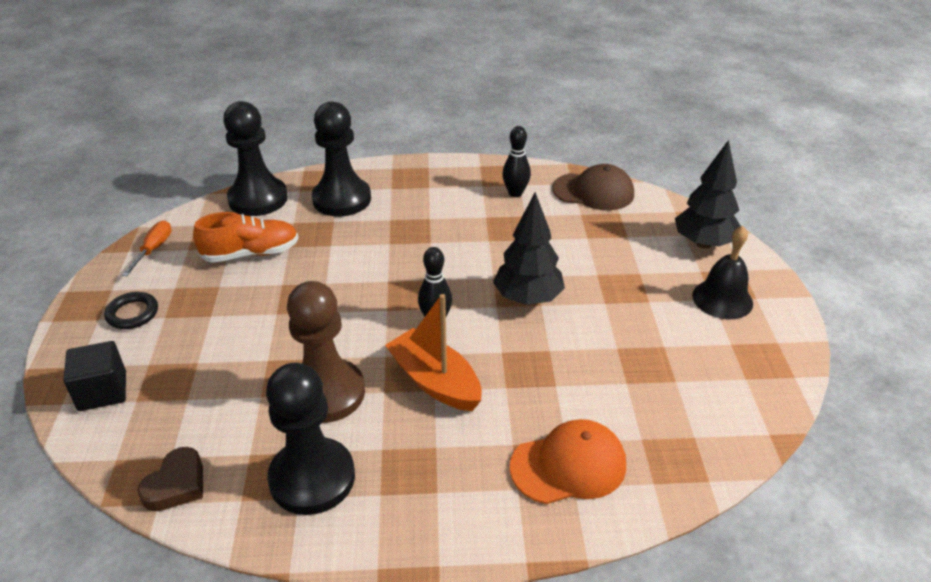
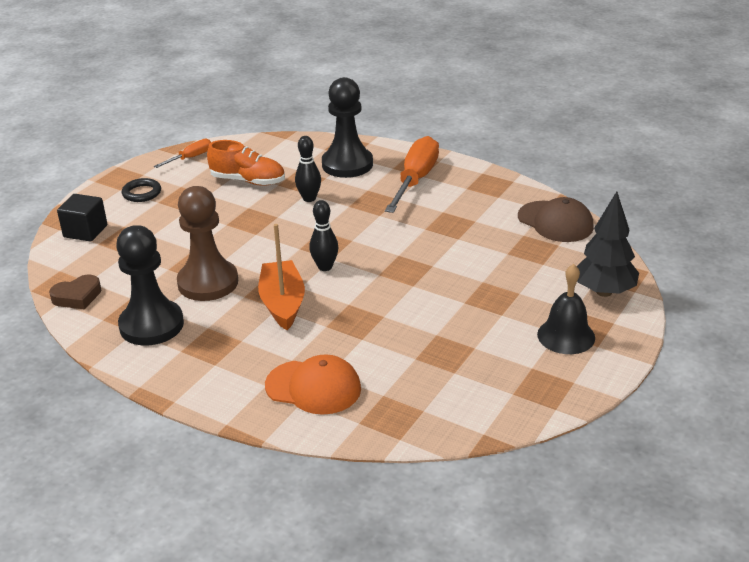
camera: 35 degrees right, 5 degrees down
(258, 199) = (289, 146): black pawn -> none
(427, 193) = (415, 180): none -> orange screwdriver
(515, 193) = (487, 202): black bowling pin -> black bowling pin (309, 198)
(528, 299) = (407, 278): black tree -> none

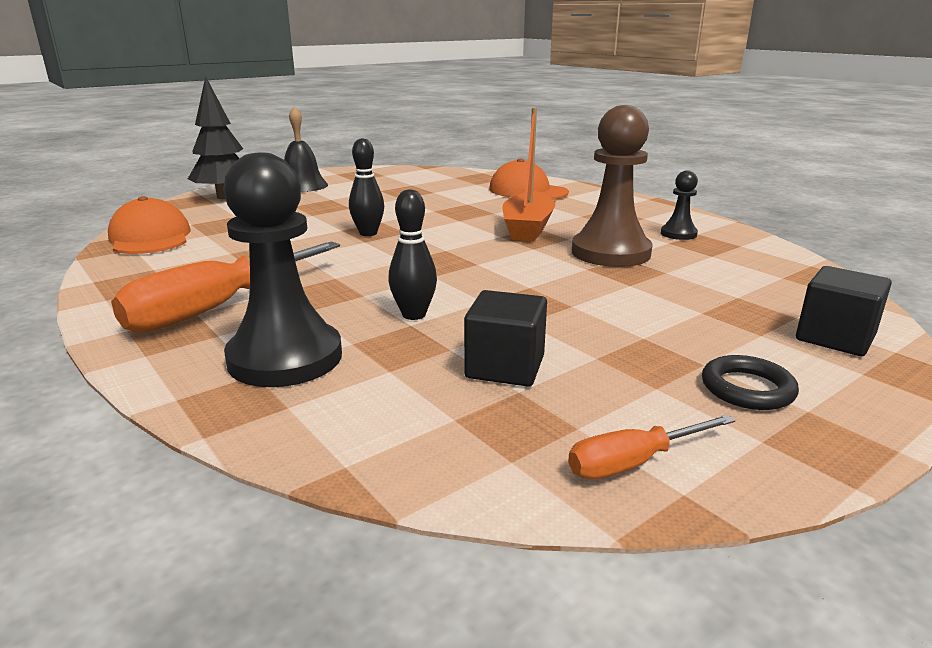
camera: 160 degrees left, 10 degrees down
(77, 296) = (788, 265): brown heart -> none
(151, 325) = (678, 234): black pawn -> black pawn, size x0.48
(248, 181) = (505, 367): orange shoe -> black cube
(325, 267) = (459, 244): black bowling pin -> black bowling pin (368, 233)
(555, 222) = (150, 237): brown cap -> orange cap

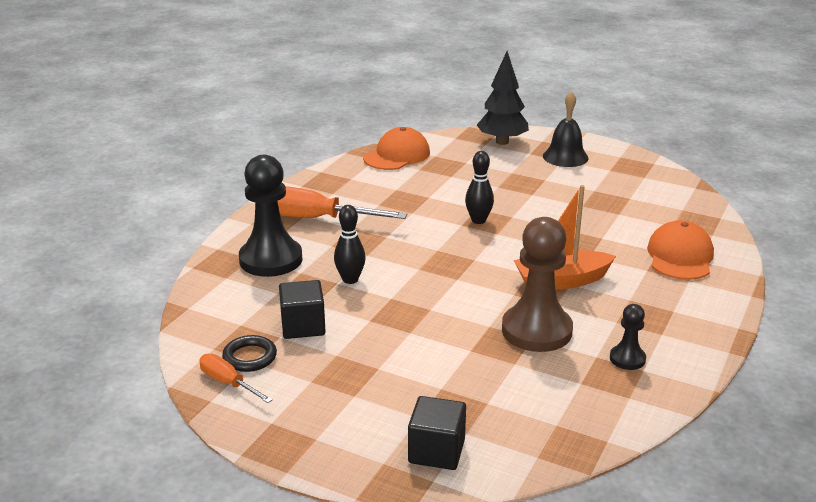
camera: 65 degrees right, 5 degrees up
(747, 388) = (329, 414): black ring -> black ring (250, 357)

